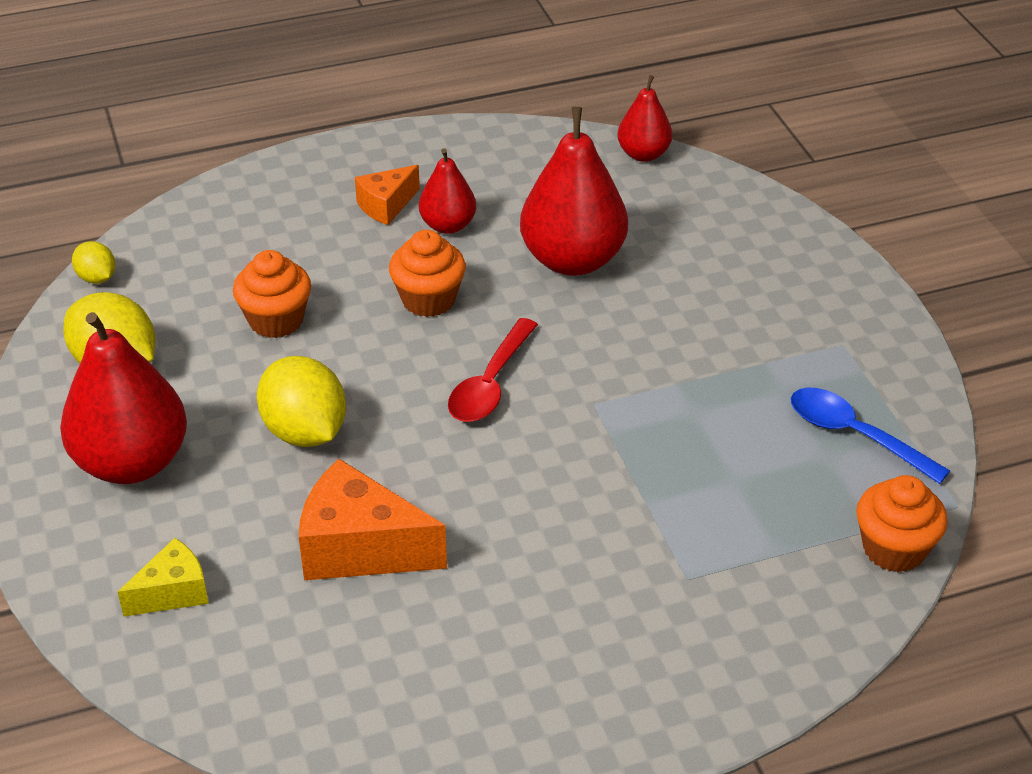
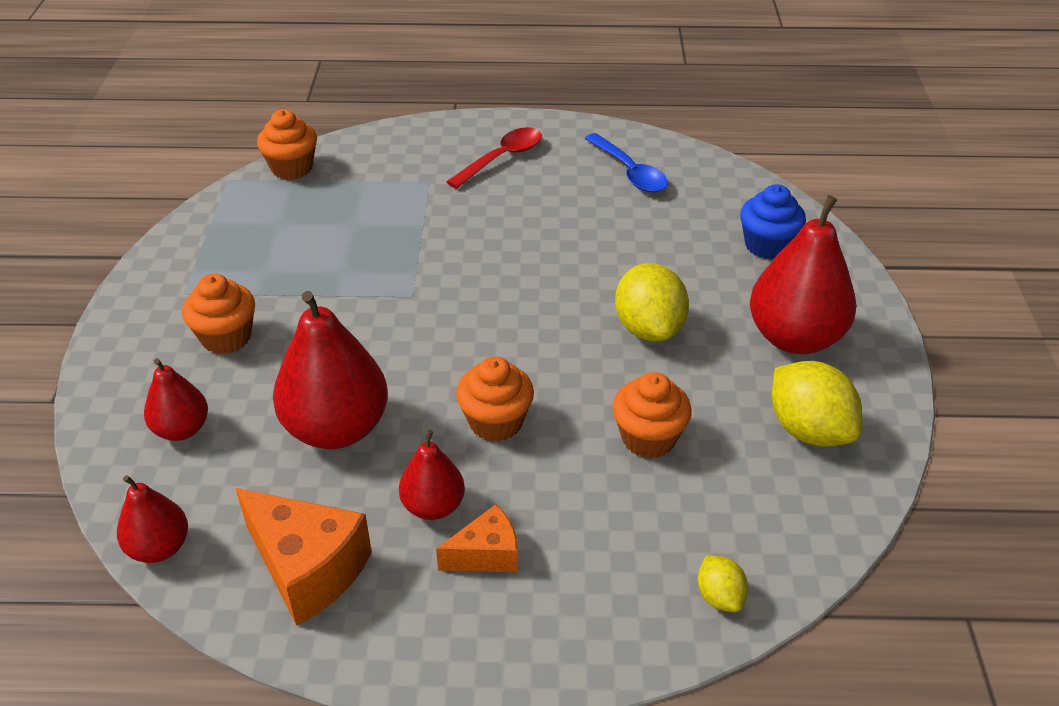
camera: 160 degrees left, 0 degrees up
(97, 278) = (830, 541): yellow lemon -> yellow lemon (719, 597)
(173, 592) = (767, 245): yellow cheese -> blue cupcake
(360, 548) = (631, 242): orange cheese -> orange cheese (308, 569)
(490, 384) = (482, 330): red spoon -> red spoon (502, 158)
(709, 227) = (182, 429): none -> red pear
(750, 311) = (226, 337): none -> orange cupcake
(854, 435) = (246, 231): blue spoon -> blue spoon (630, 172)

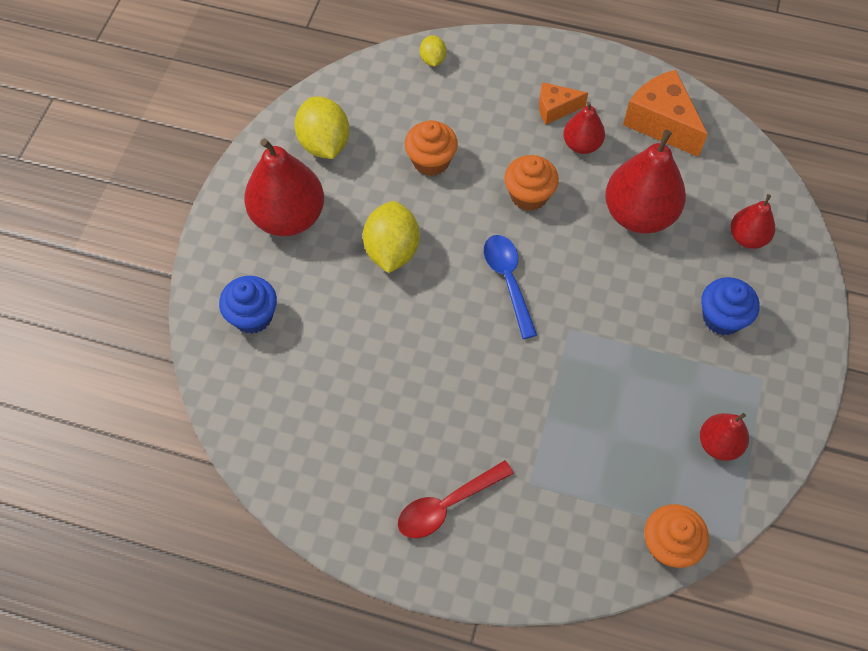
camera: 165 degrees left, 20 degrees up
(159, 548) = (751, 154): red pear -> red pear (719, 444)
(226, 337) = (722, 318): orange cupcake -> blue cupcake
(630, 172) = (326, 448): blue spoon -> blue spoon (508, 280)

